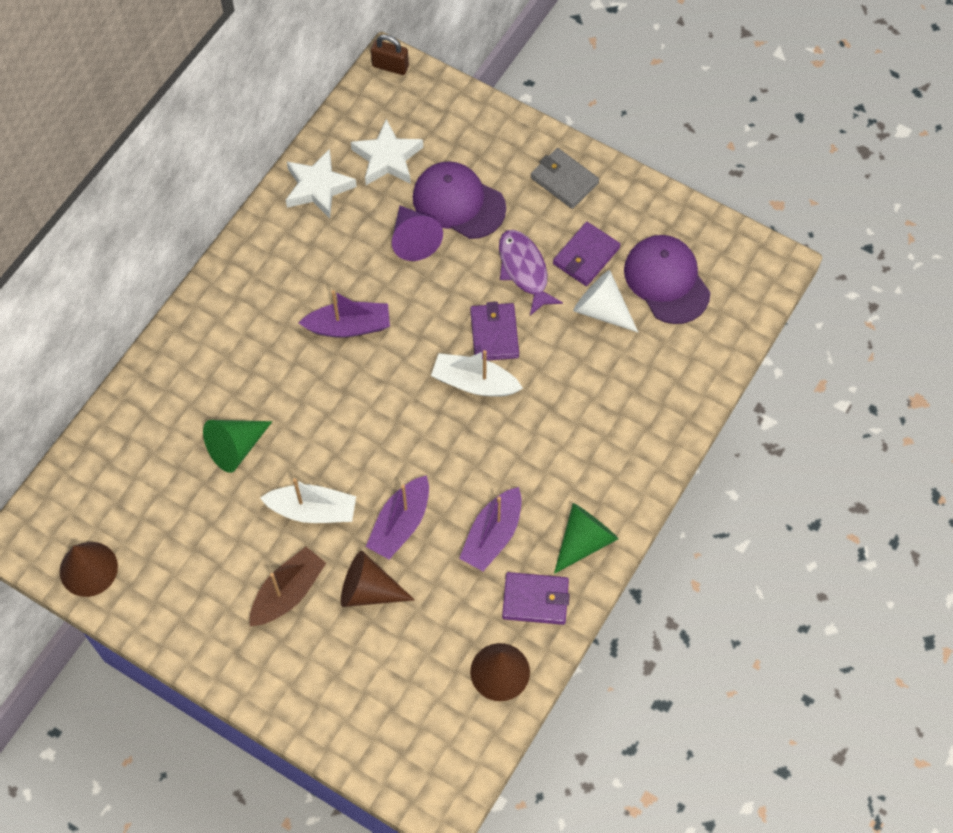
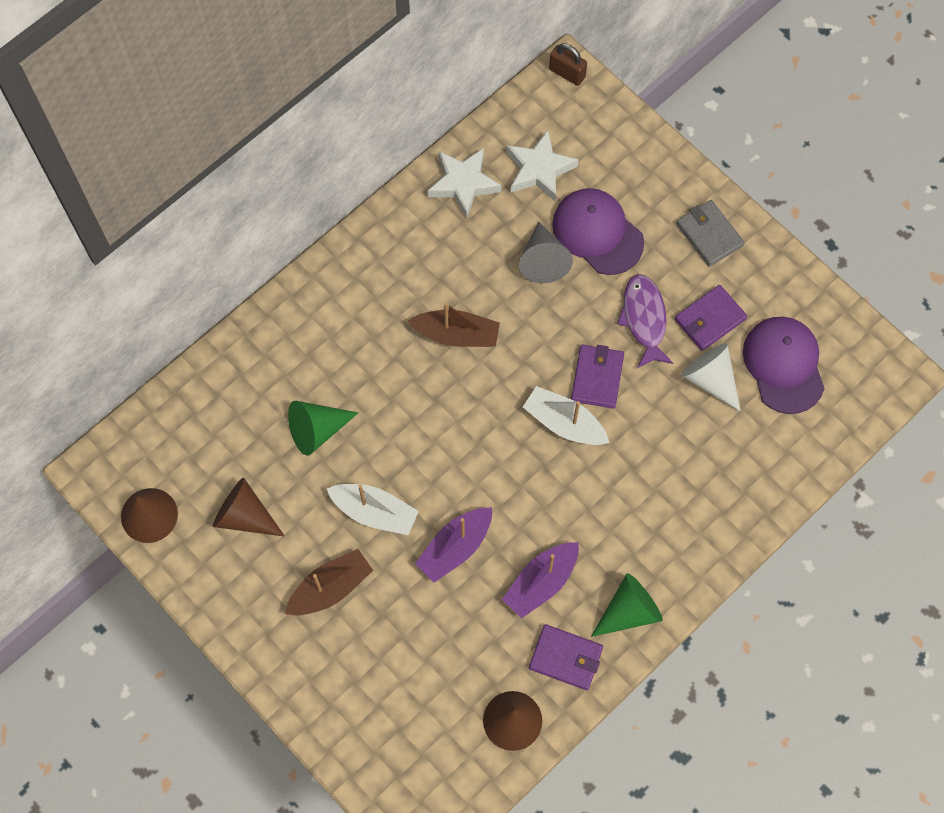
camera: 15 degrees right, 5 degrees up
(349, 326) = (456, 334): purple boat -> brown boat
(368, 590) = (408, 606): brown cone -> brown cone (244, 515)
(413, 239) = (543, 260): purple cone -> grey cone

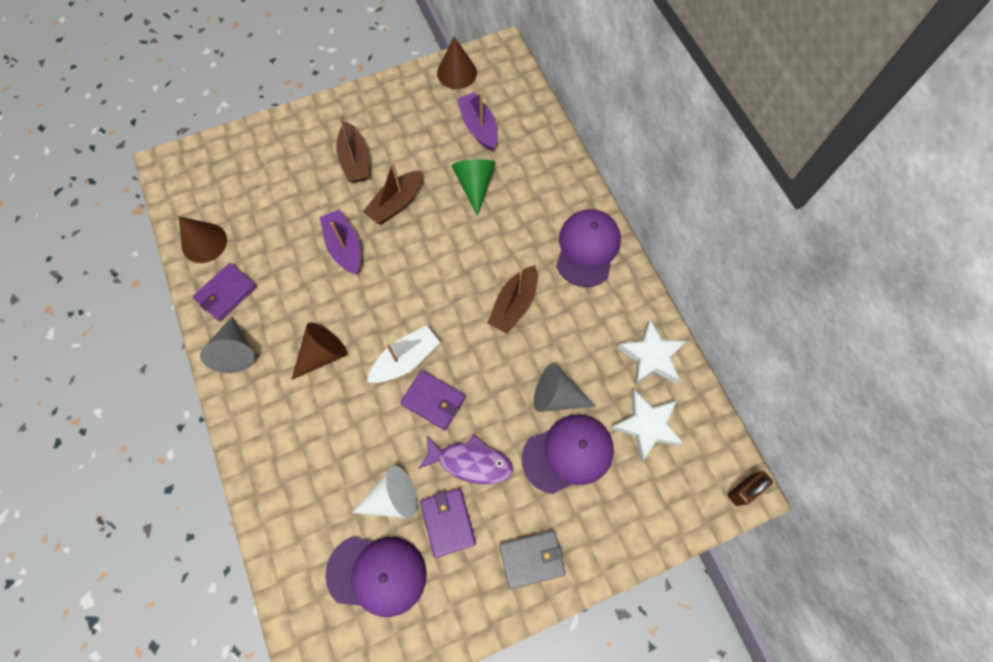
camera: 110 degrees right, 0 degrees up
(244, 515) = (431, 125): brown cone -> brown cone (322, 354)
(358, 280) = (587, 248): none -> purple cap
(374, 512) = (396, 203): white boat -> brown boat
(541, 582) = (289, 296): purple boat -> purple boat (479, 127)
(629, 611) = (235, 351): green cone -> grey cone

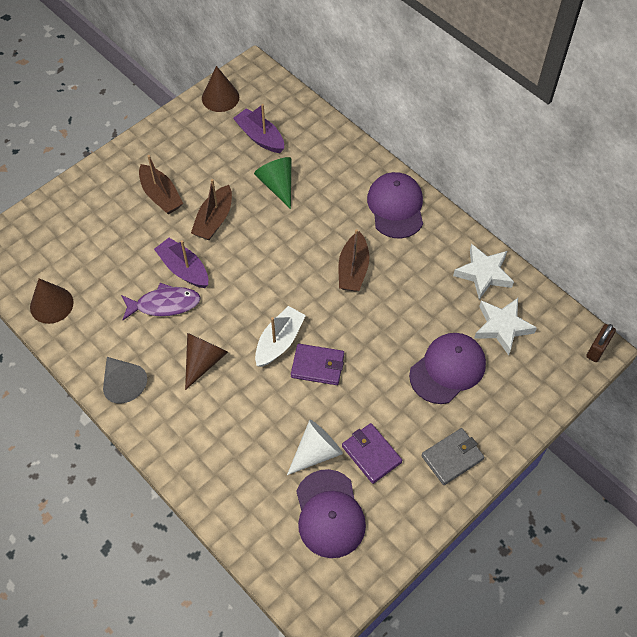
camera: 20 degrees left, 10 degrees down
(226, 293) = (92, 339): purple wallet -> none
(377, 574) = (329, 514): purple cap -> purple cap turned 90 degrees clockwise
(470, 462) = (370, 402): purple fish -> purple fish (164, 304)
(556, 396) = (419, 329): grey cone -> none

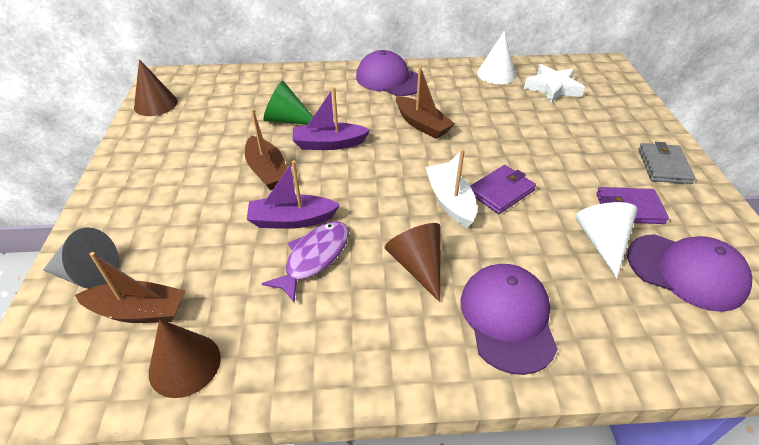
camera: 50 degrees left, 15 degrees down
(123, 384) = (377, 356): grey cone -> grey cone (88, 274)
(161, 195) = (189, 190): brown boat -> brown boat (139, 311)
(260, 137) = (228, 105): purple boat -> purple boat (329, 144)
(447, 369) = (569, 127): purple cap -> purple cap (507, 318)
(483, 273) = (496, 74): white star -> white cone
(597, 349) = (608, 64): brown padlock -> none

